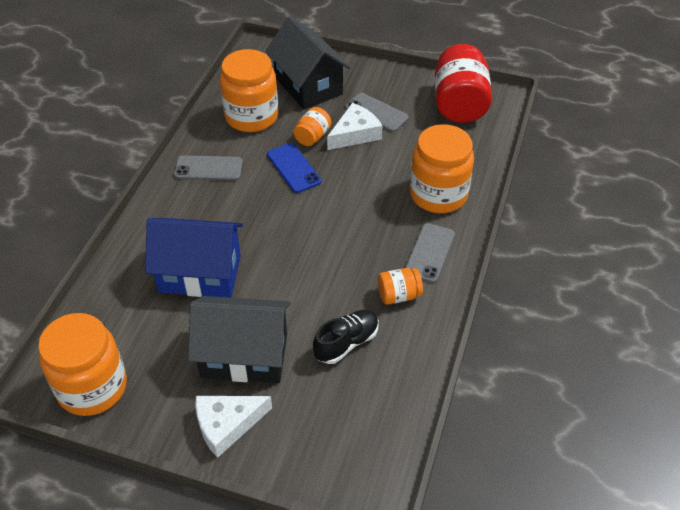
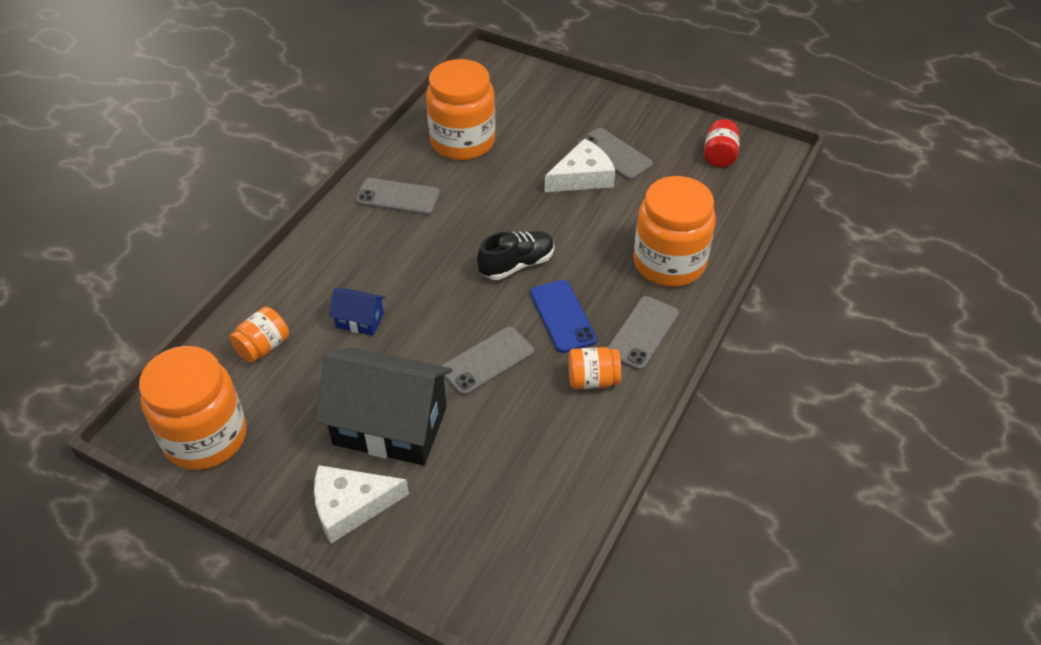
camera: 10 degrees right, 0 degrees up
(200, 273) = (360, 320): blue house -> blue house, size x0.45
(293, 168) = (499, 209): blue phone -> blue phone (562, 316)
(308, 86) = (538, 112): black house -> none
(311, 292) = (487, 361): none -> grey phone
(312, 137) = (530, 174): orange jar -> orange jar (263, 347)
(346, 343) = (516, 429): black shoe -> black shoe (517, 264)
(459, 104) = (719, 156): red jar -> red jar, size x0.50

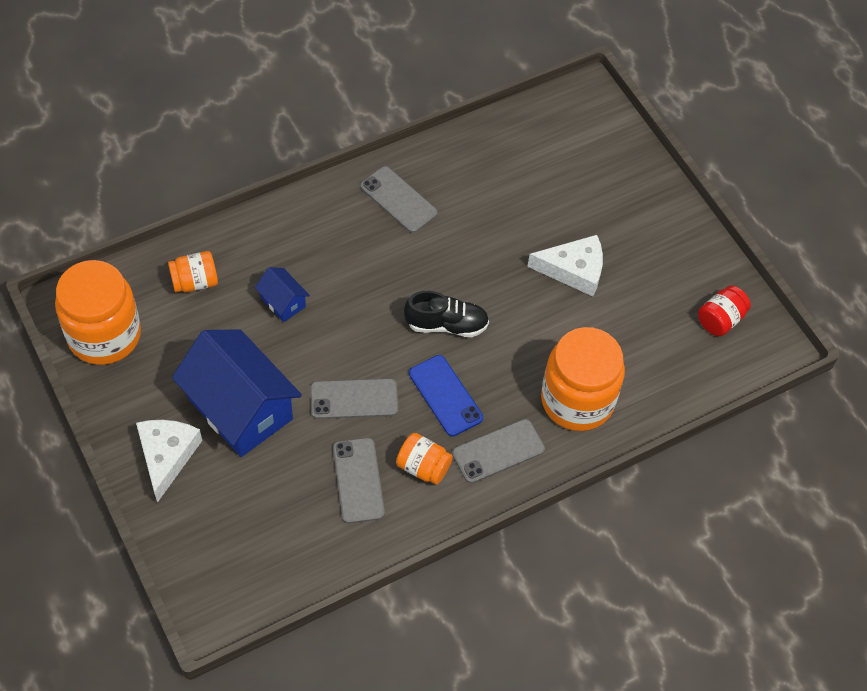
camera: 30 degrees right, 10 degrees up
(351, 506) = (166, 456): white cheese -> white cheese turned 75 degrees clockwise
(390, 425) = (240, 408): black house -> blue house
(462, 141) = (497, 172): orange jar -> none
(562, 316) = (445, 395): blue phone -> blue phone turned 45 degrees counterclockwise
(614, 154) = (623, 262): grey phone -> grey phone (358, 480)

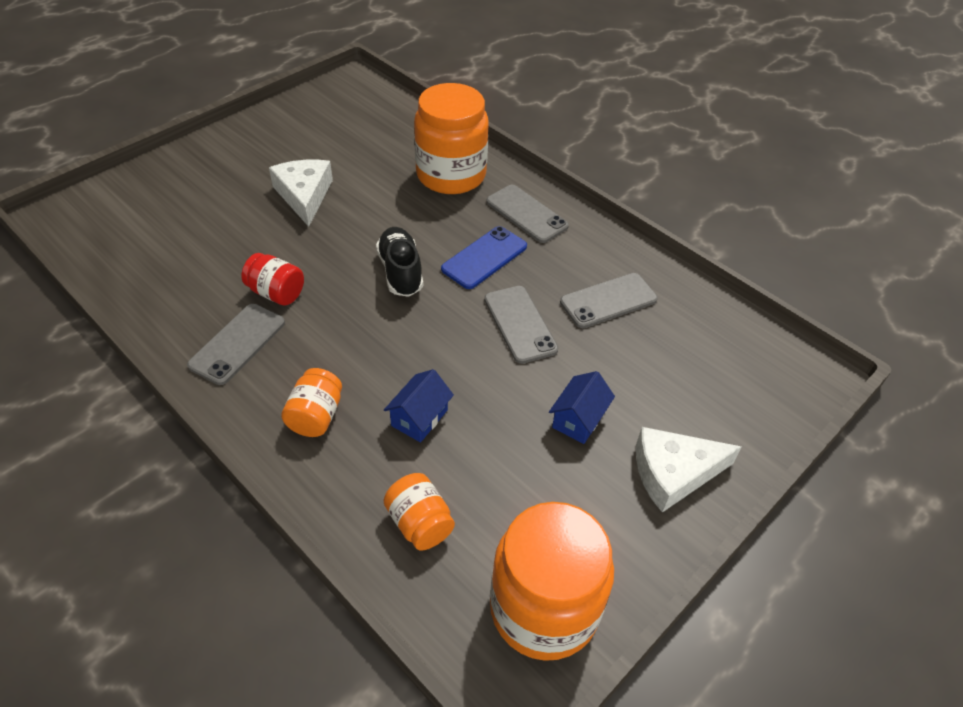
camera: 105 degrees left, 10 degrees down
(240, 408) = (578, 419): blue house -> blue house, size x0.45
(423, 467) = (569, 258): orange jar -> orange jar (315, 416)
(720, 320) = (334, 108): red jar -> red jar (276, 293)

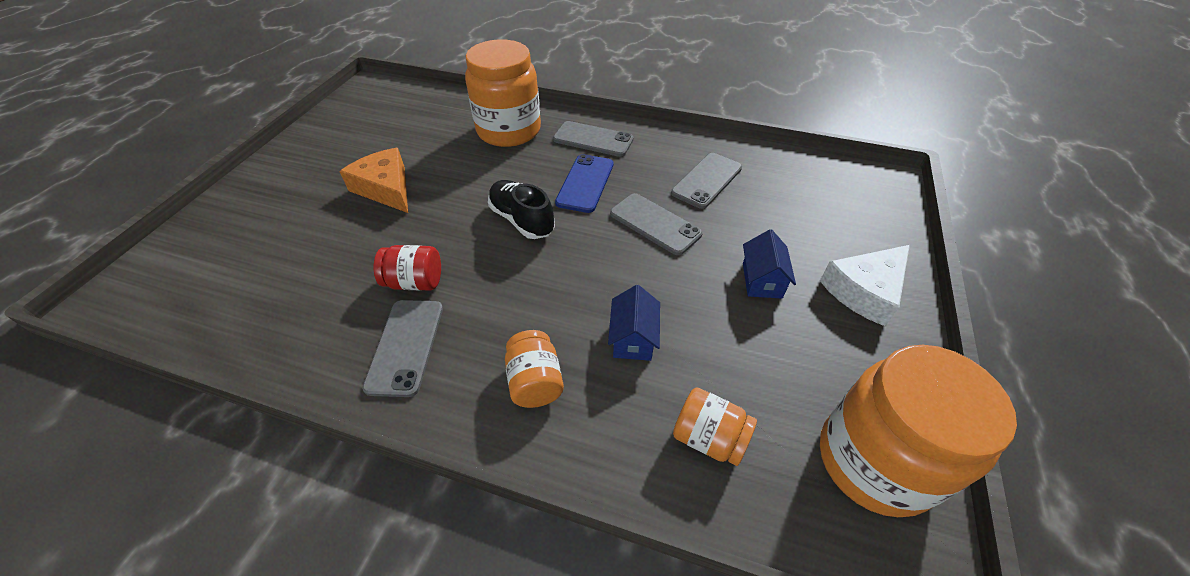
camera: 25 degrees left, 0 degrees up
(304, 196) = (386, 188): white cheese -> orange cheese

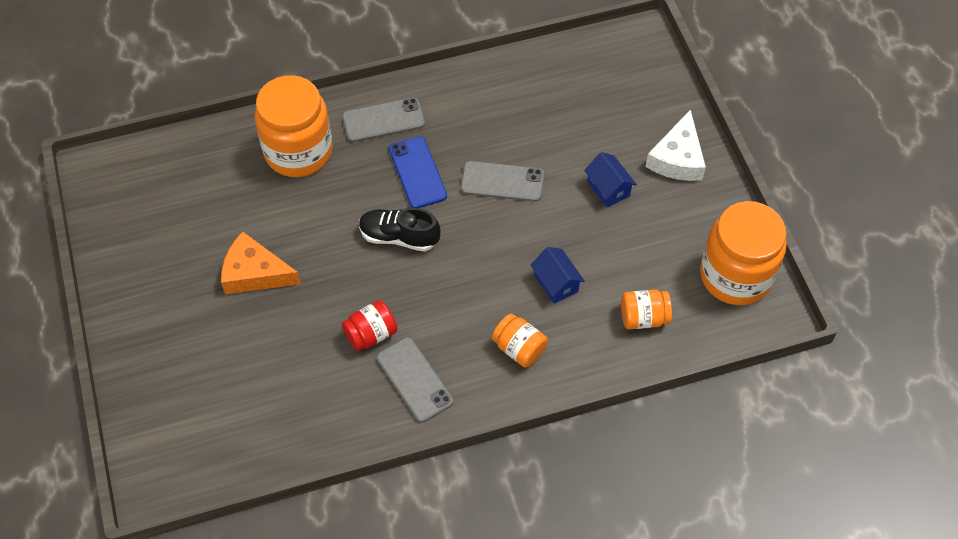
camera: 35 degrees left, 10 degrees up
(707, 180) = (511, 115): grey phone -> none

